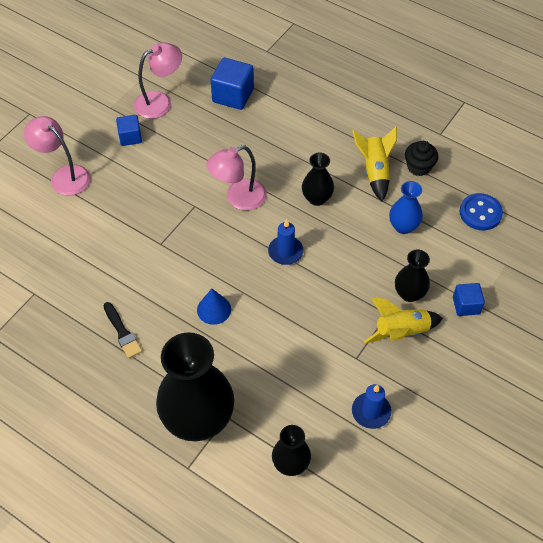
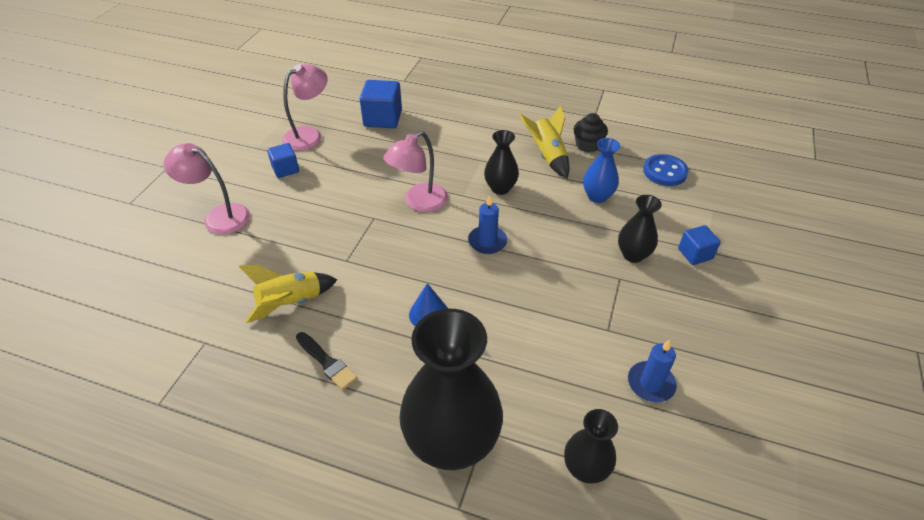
camera: 15 degrees left, 10 degrees down
(401, 332) = (643, 293): yellow rocket -> yellow rocket (291, 303)

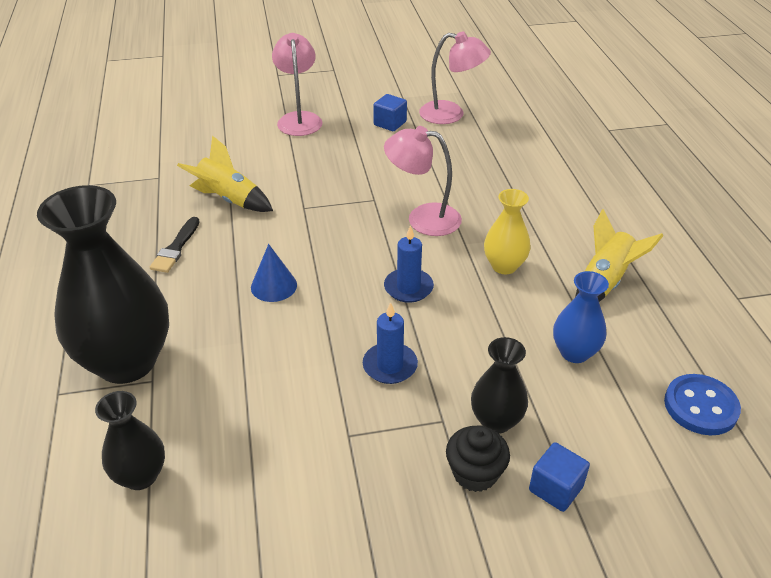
camera: 60 degrees right, 5 degrees down
(383, 118) = (527, 143): blue cube -> none
(500, 188) = (504, 266): black vase -> yellow vase
(587, 145) = (668, 311): black cupcake -> black cupcake (475, 473)
(651, 383) = (289, 502): blue candle -> blue candle (390, 366)

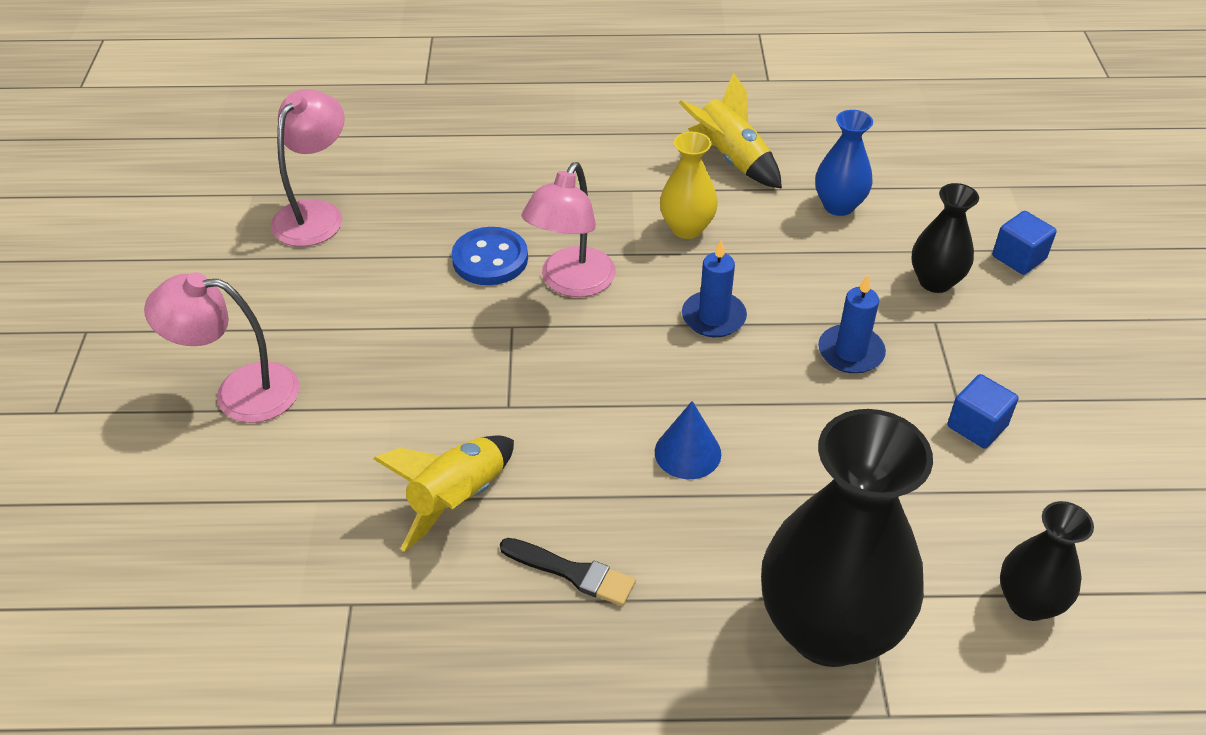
camera: 80 degrees left, 5 degrees up
(390, 123) = (310, 283): blue cube -> blue cube (977, 426)
(475, 473) = (1004, 309): black cupcake -> none
(700, 406) = (915, 144): blue button -> blue button (490, 259)

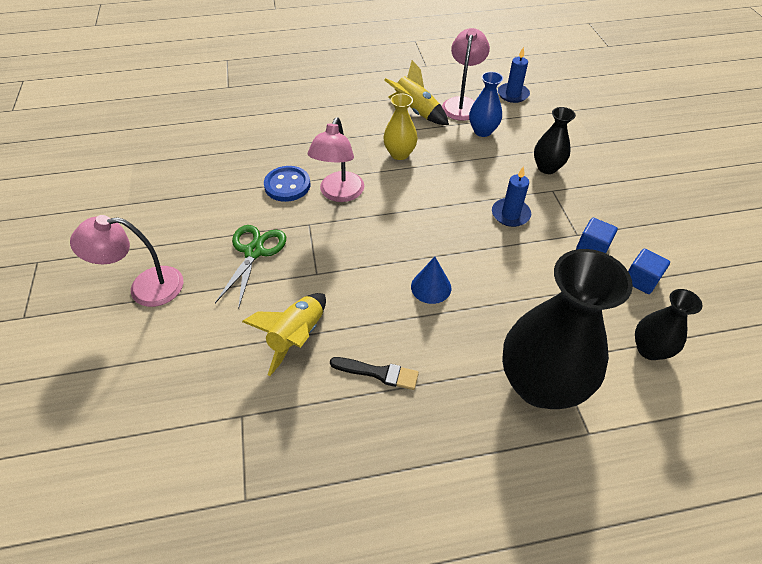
camera: 10 degrees left, 5 degrees up
(316, 214) = (175, 171): pink lamp -> pink lamp (462, 104)
(416, 359) = (254, 252): none -> green scissors
(713, 317) = (427, 204): blue candle -> blue candle (513, 94)
(1018, 258) = (588, 149): blue cube -> blue cube (641, 280)

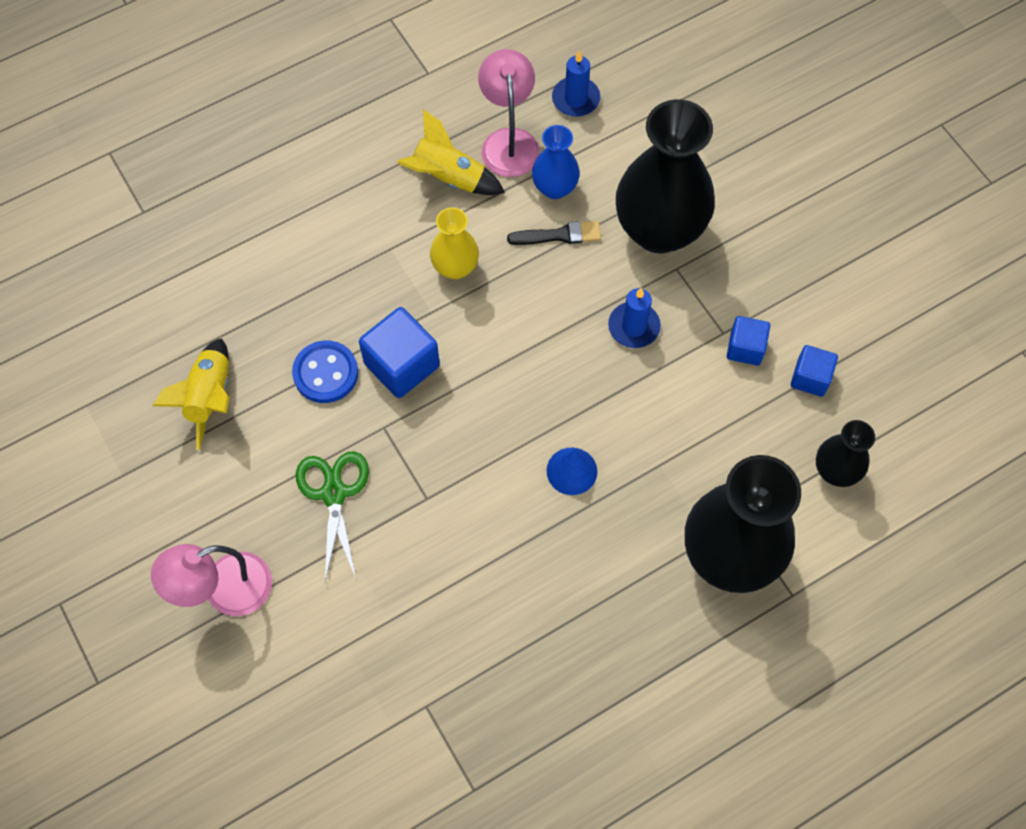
camera: 20 degrees left, 15 degrees up
(297, 337) = (442, 591): yellow rocket -> yellow rocket (210, 397)
(339, 194) = (402, 365): pink lamp -> blue cube
(378, 373) = (552, 604): black brush -> black brush (559, 235)
(547, 167) = (659, 230): black vase -> black vase, size x2.00

